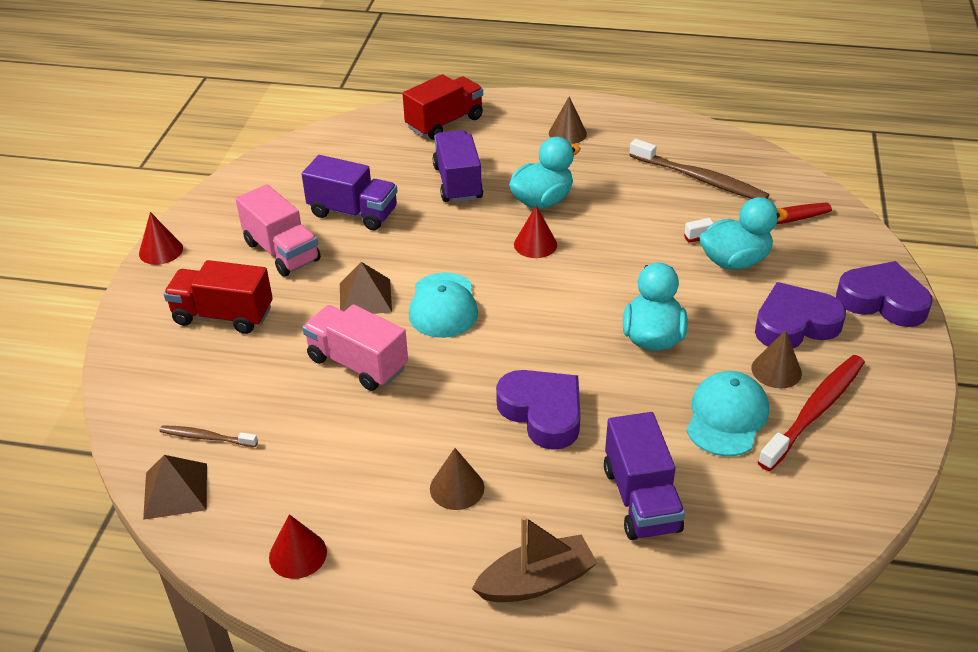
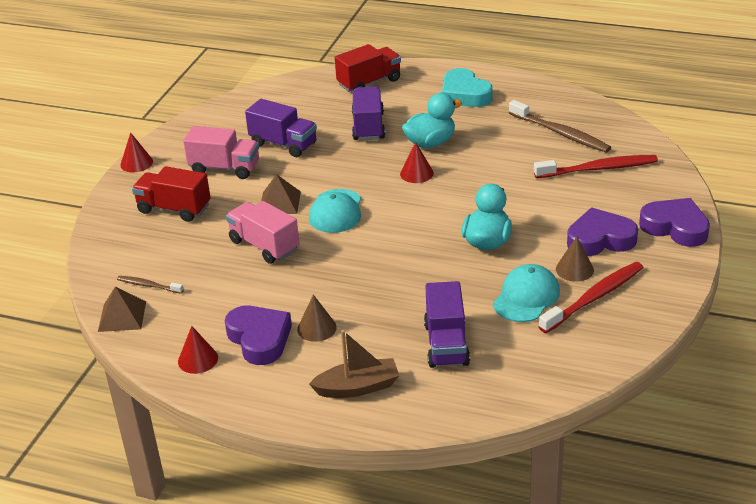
camera: 10 degrees right, 5 degrees down
(282, 252) = (225, 168): pink truck -> pink truck turned 45 degrees counterclockwise
(543, 413) = (391, 286): purple heart -> purple heart (259, 339)
(567, 133) = (464, 94): brown cone -> turquoise heart
(734, 261) = (568, 193): turquoise duck -> none

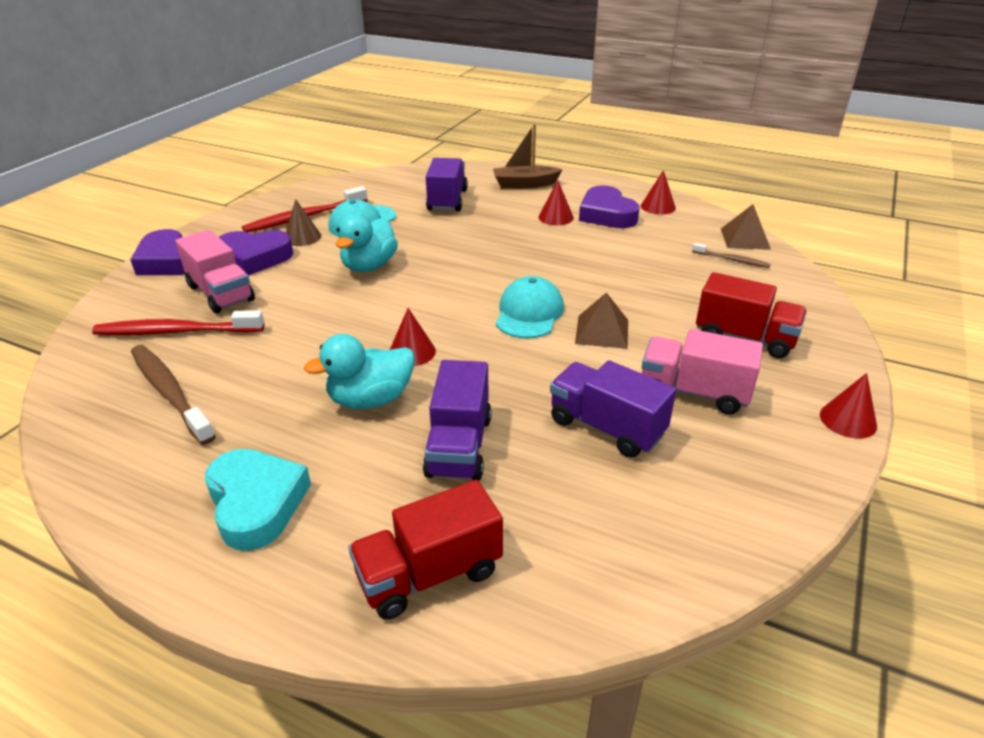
camera: 175 degrees left, 0 degrees up
(264, 246) = (614, 284): pink truck -> pink truck (221, 293)
(316, 328) = (556, 217): brown cone -> red cone

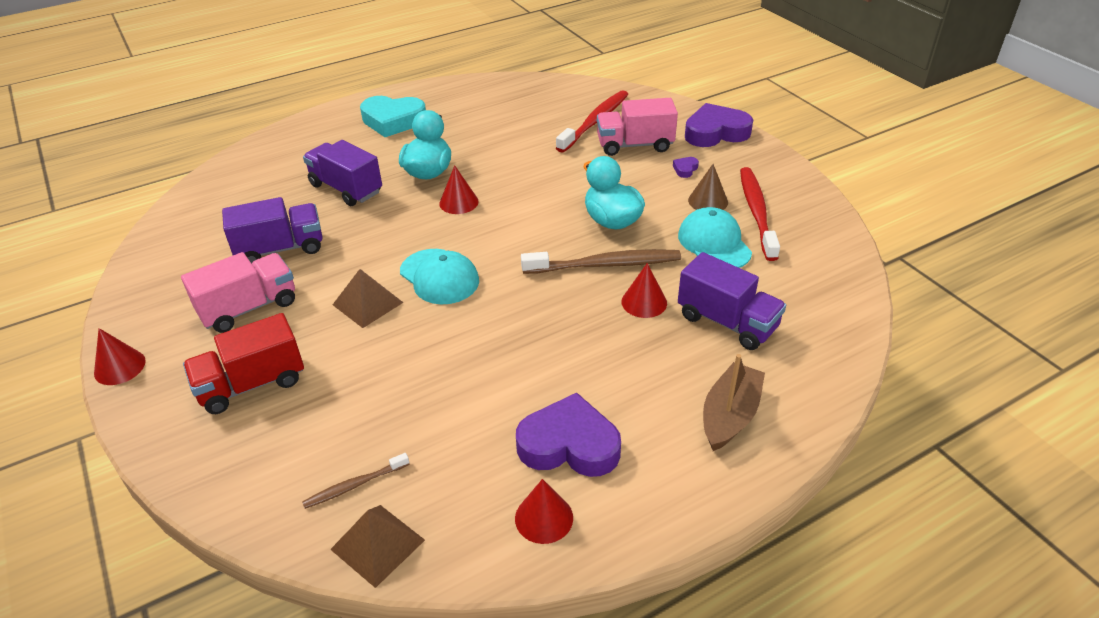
camera: 125 degrees right, 5 degrees up
(170, 393) = (522, 111): brown toothbrush -> brown toothbrush (604, 265)
(254, 258) = (685, 169): purple heart -> purple heart, size x0.41
(429, 574) = (283, 153): red truck -> none
(556, 217) = (603, 391): red cone -> red cone (644, 302)

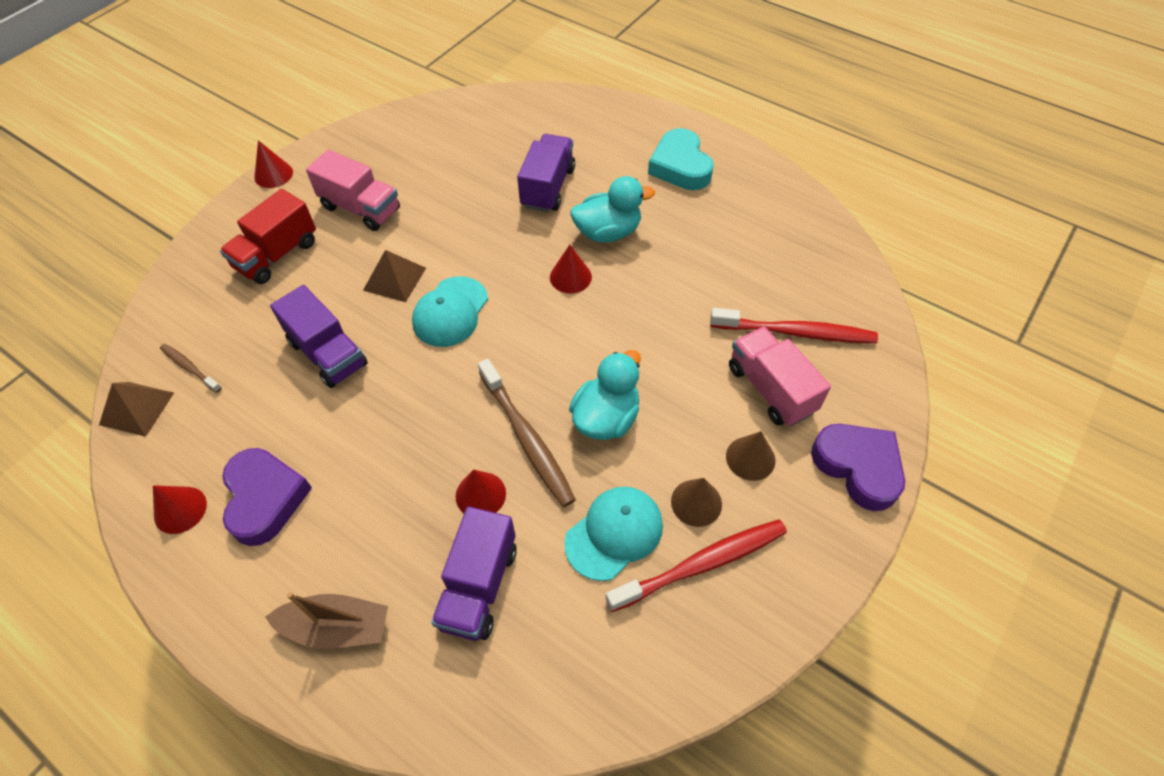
camera: 65 degrees right, 15 degrees up
(252, 384) = (277, 255): red truck -> red truck turned 90 degrees counterclockwise
(280, 249) = (441, 189): purple truck -> purple truck (328, 353)
(685, 169) = (750, 458): purple heart -> brown cone

